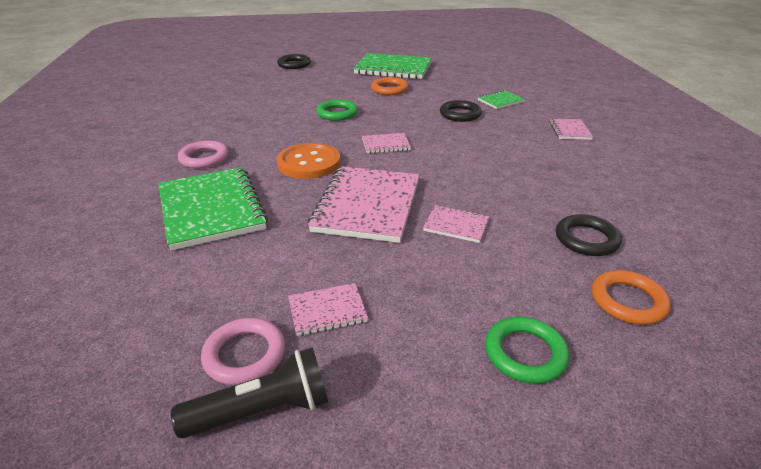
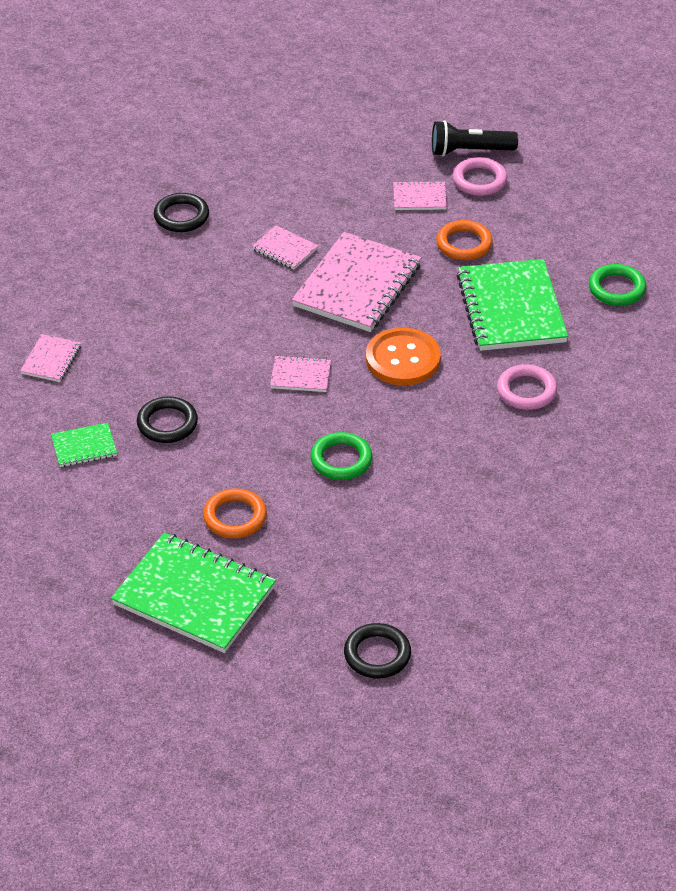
camera: 165 degrees left, 10 degrees up
(525, 353) = (298, 151): green ring -> green ring (617, 289)
(628, 301) = (200, 167): orange ring -> orange ring (464, 244)

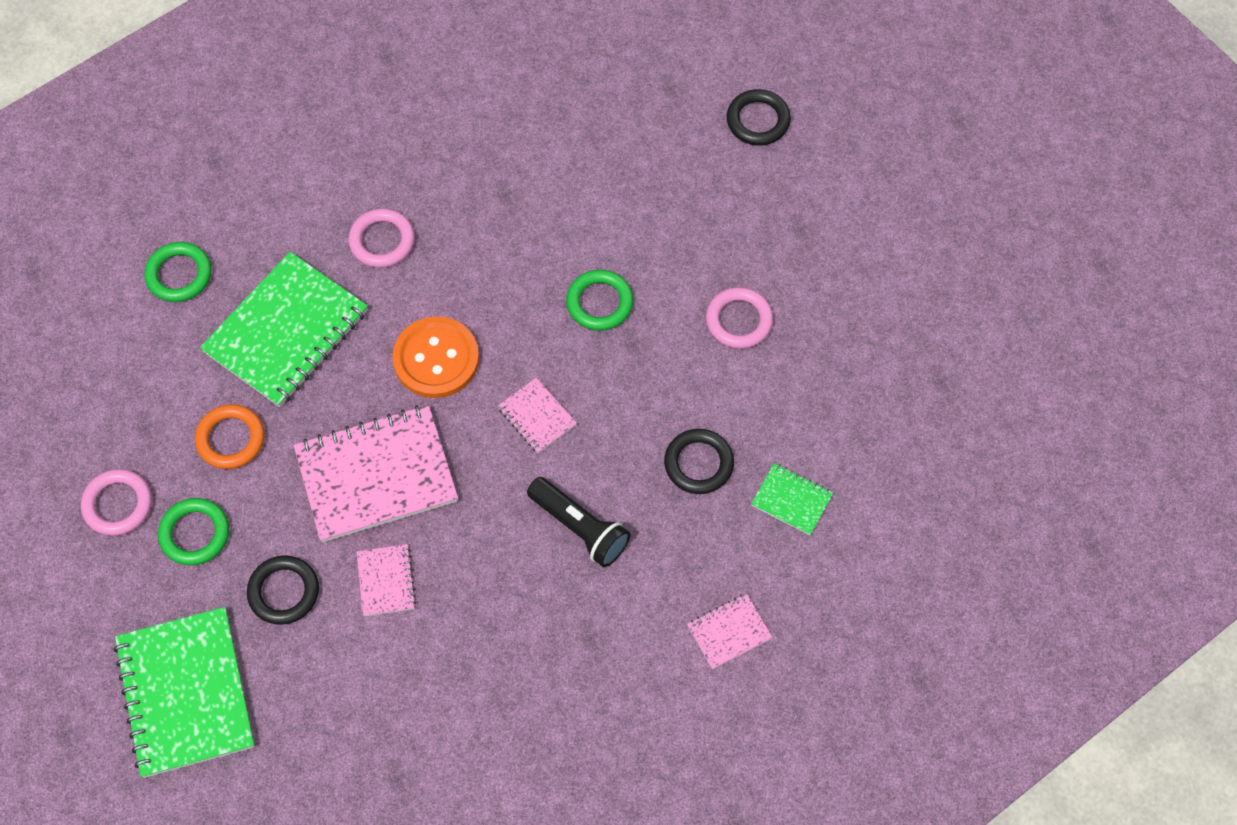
camera: 135 degrees left, 20 degrees up
(181, 216) = (429, 719): black ring -> black ring (284, 592)
(194, 596) = (840, 276): green notebook -> green notebook (185, 693)
(235, 517) = (739, 320): orange ring -> pink ring
(419, 197) = (195, 533): pink notebook -> green ring
(469, 151) = (76, 552): black flashlight -> black flashlight (579, 528)

